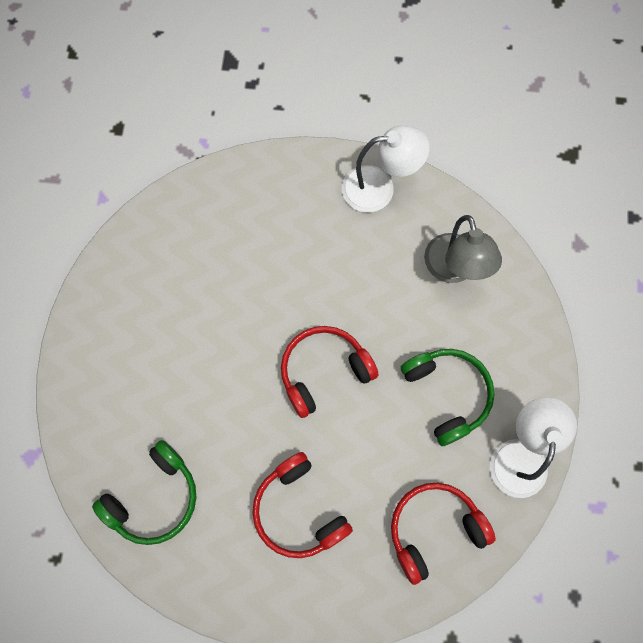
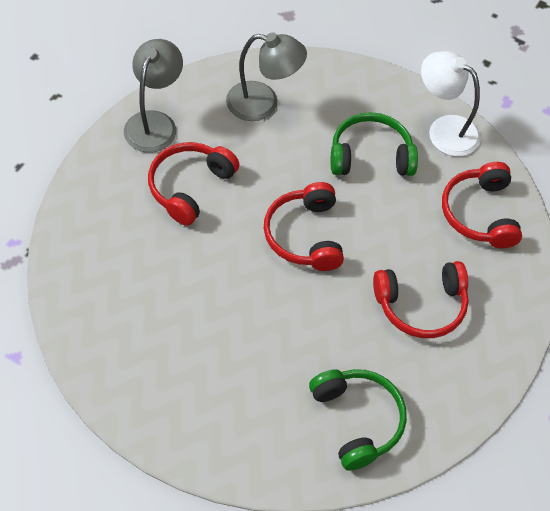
camera: 70 degrees left, 15 degrees down
(326, 249) = (189, 186): none -> red headphones
(379, 188) = (154, 123): white lamp -> grey lamp

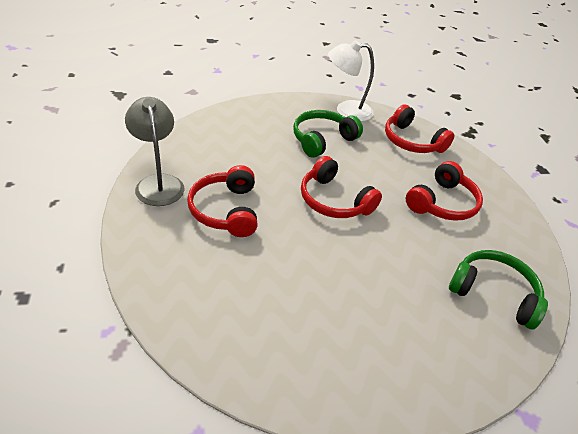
camera: 40 degrees left, 15 degrees down
(263, 103) = (226, 140): grey lamp -> none

